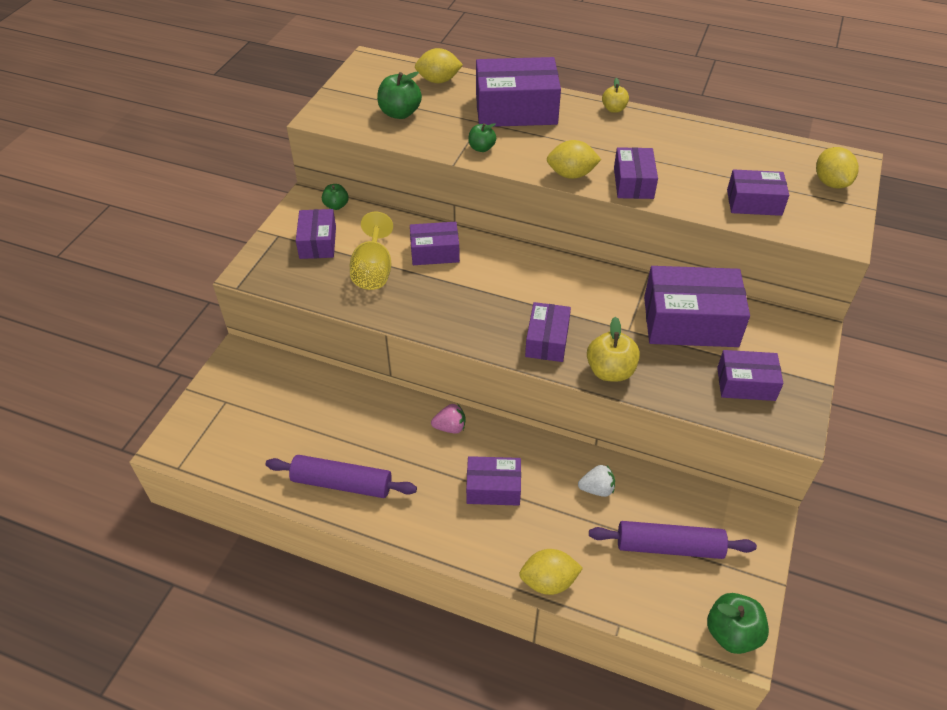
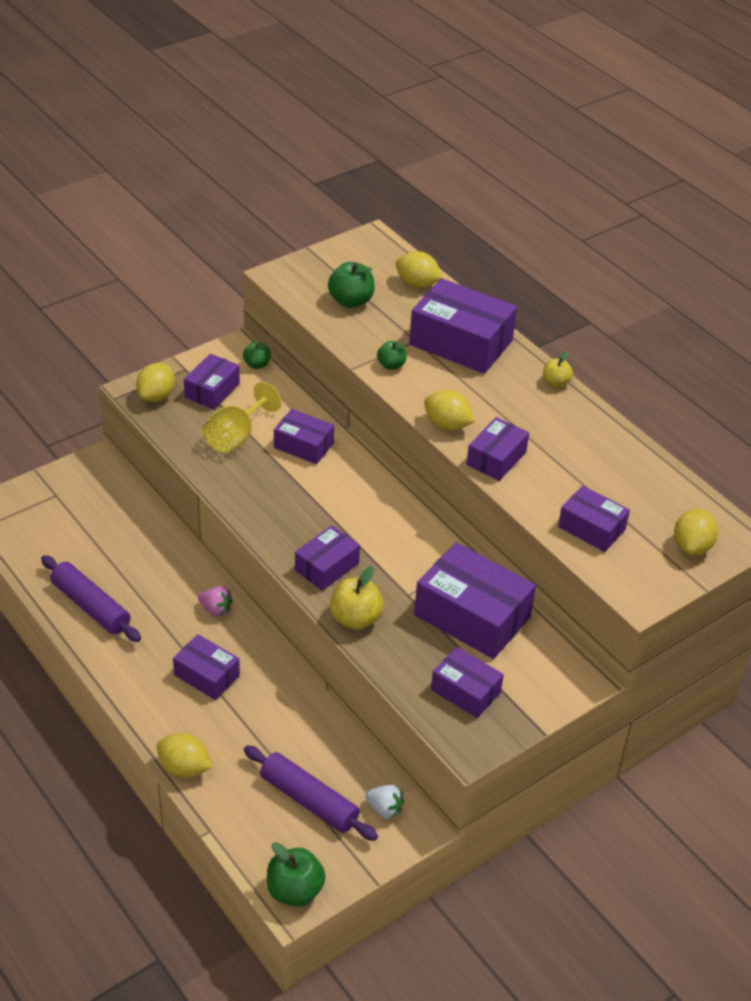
camera: 30 degrees right, 5 degrees down
(274, 269) = (156, 396): none -> yellow lemon
(597, 489) = (292, 724): white strawberry -> white strawberry (384, 809)

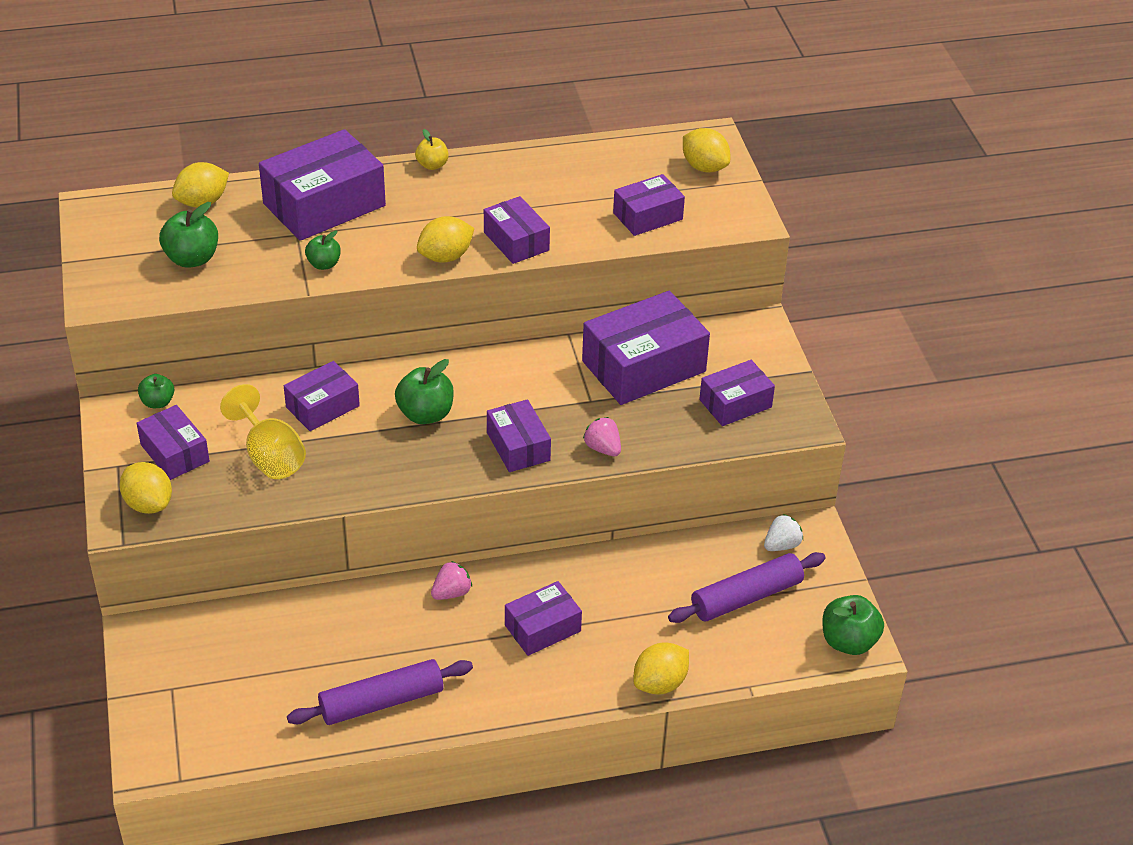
camera: 65 degrees left, 0 degrees up
(330, 503) = (425, 414): none -> green apple
(355, 619) = (603, 448): yellow apple -> pink strawberry

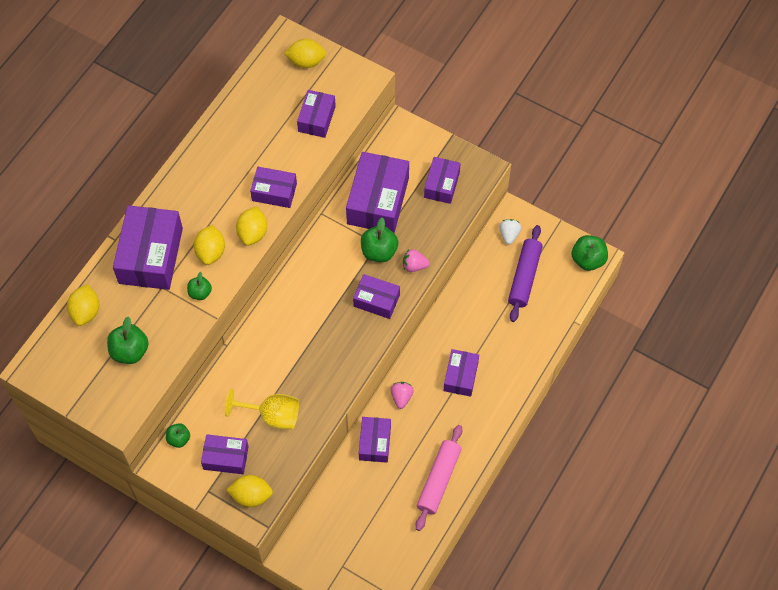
camera: 45 degrees left, 20 degrees up
(322, 406) = (260, 365): purple box -> purple box (374, 443)
(381, 702) = (439, 480): purple rolling pin -> pink rolling pin
(425, 414) = (313, 323): green apple -> green apple (379, 251)
(432, 165) = (172, 180): yellow apple -> none
(660, 683) = (538, 355): yellow lemon -> yellow lemon (211, 252)

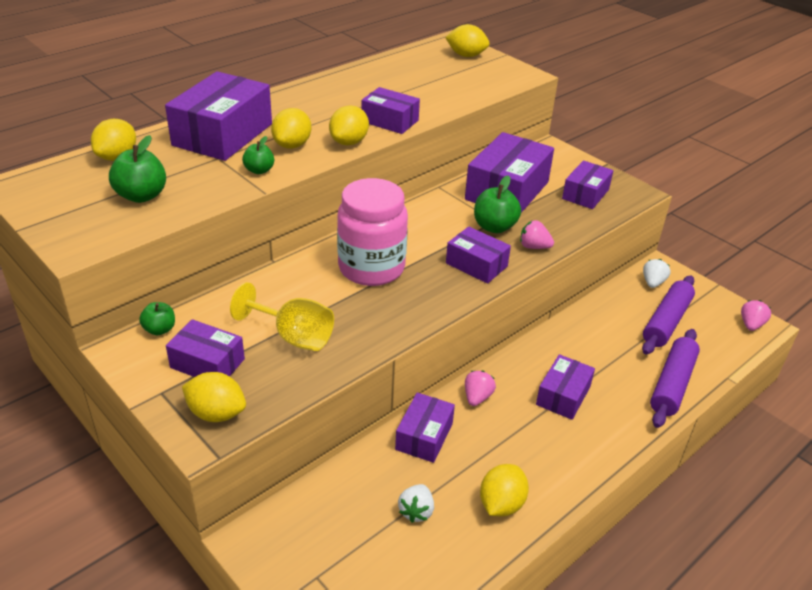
camera: 15 degrees right, 25 degrees down
(301, 329) = (371, 268): none -> pink jar
(317, 119) = (461, 87): purple box -> none
(387, 502) = (416, 511): none -> white strawberry
(439, 480) = (501, 504): pink rolling pin -> yellow lemon
(535, 341) = (672, 384): none -> purple rolling pin
(588, 260) = (751, 325): green apple -> pink strawberry

